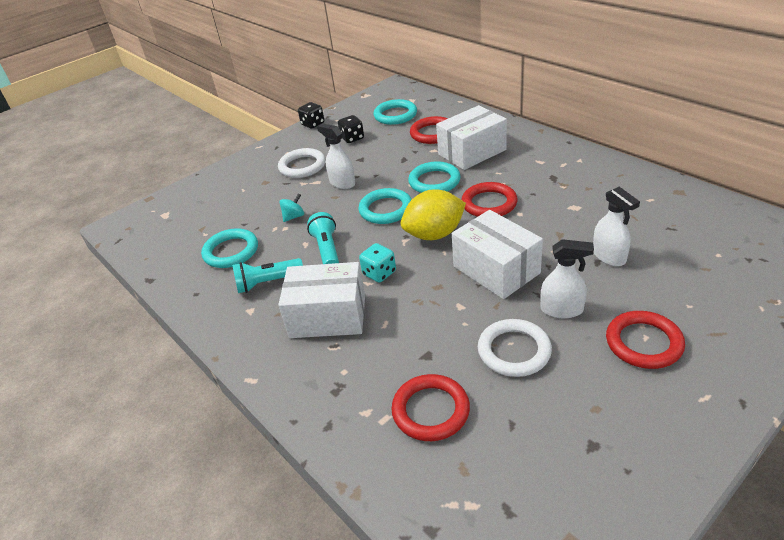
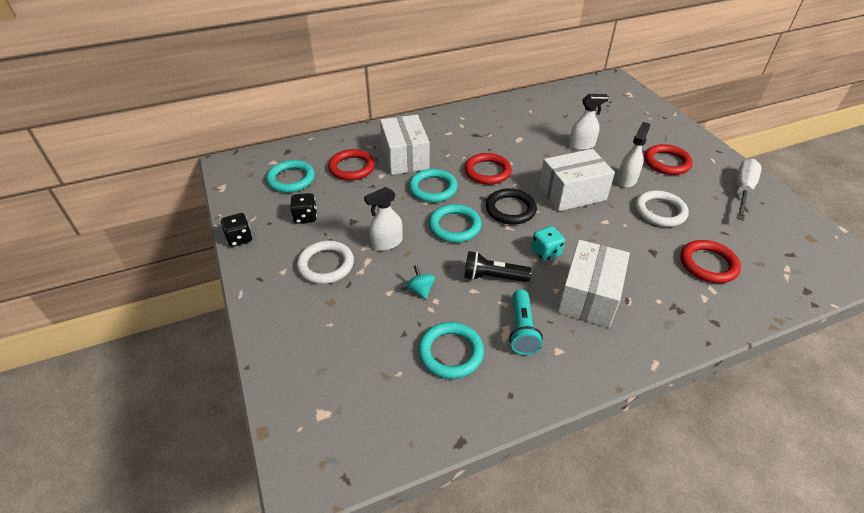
camera: 75 degrees left, 5 degrees up
(327, 250) = (493, 277): turquoise flashlight -> black flashlight
(434, 234) = (510, 209): yellow lemon -> black ring
(641, 441) = (742, 191): none -> white screwdriver

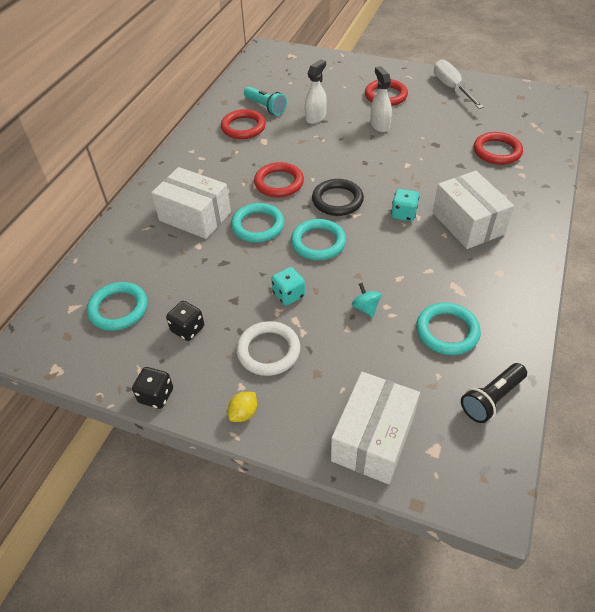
camera: 45 degrees left, 5 degrees up
(262, 286) = (244, 413): none -> yellow lemon
(352, 167) = (161, 257): red ring -> red ring (243, 127)
(386, 243) = (288, 295): white spray bottle -> turquoise dice
(420, 290) = (365, 308): turquoise spinning top -> turquoise spinning top turned 45 degrees clockwise
(493, 277) = (397, 258): black flashlight -> black flashlight (491, 399)
(522, 330) = (463, 278): turquoise flashlight -> turquoise flashlight (265, 107)
(572, 193) = (360, 158): white box -> white box (373, 438)
(660, 211) = (428, 134): white ring -> none

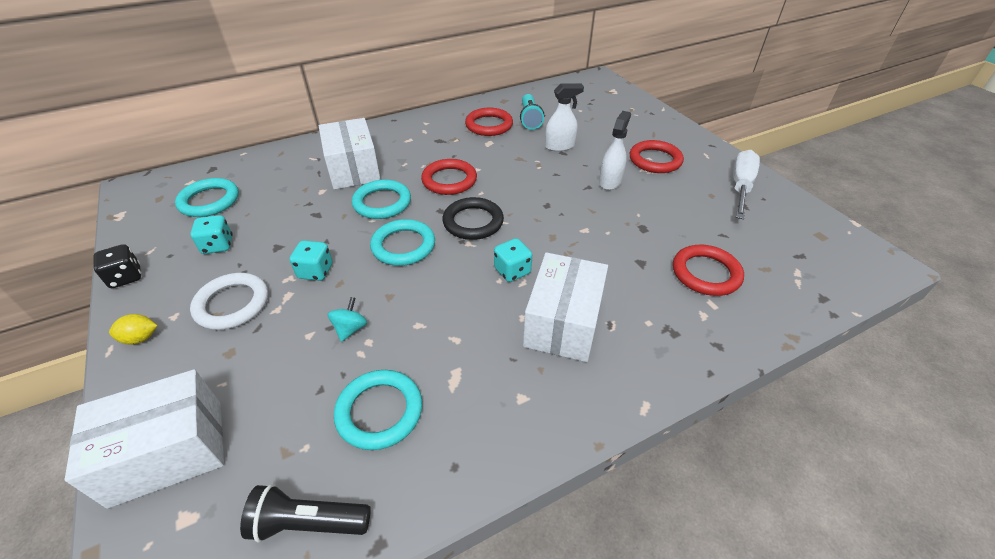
camera: 40 degrees right, 5 degrees down
(188, 329) = (218, 245): black dice -> turquoise dice

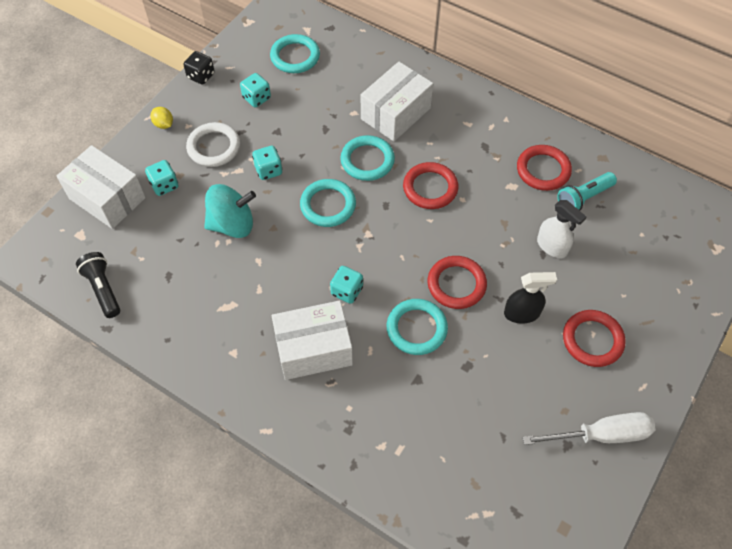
camera: 60 degrees right, 15 degrees up
(226, 374) = (164, 185): none -> turquoise dice
(350, 329) = (232, 224): turquoise spinning top -> turquoise spinning top, size x2.04
(379, 411) = (182, 280): turquoise ring -> turquoise ring (416, 328)
(473, 222) = (387, 235): black ring -> none
(610, 181) = (522, 313): white spray bottle -> black spray bottle
(706, 273) = (435, 435): red ring -> red ring (456, 284)

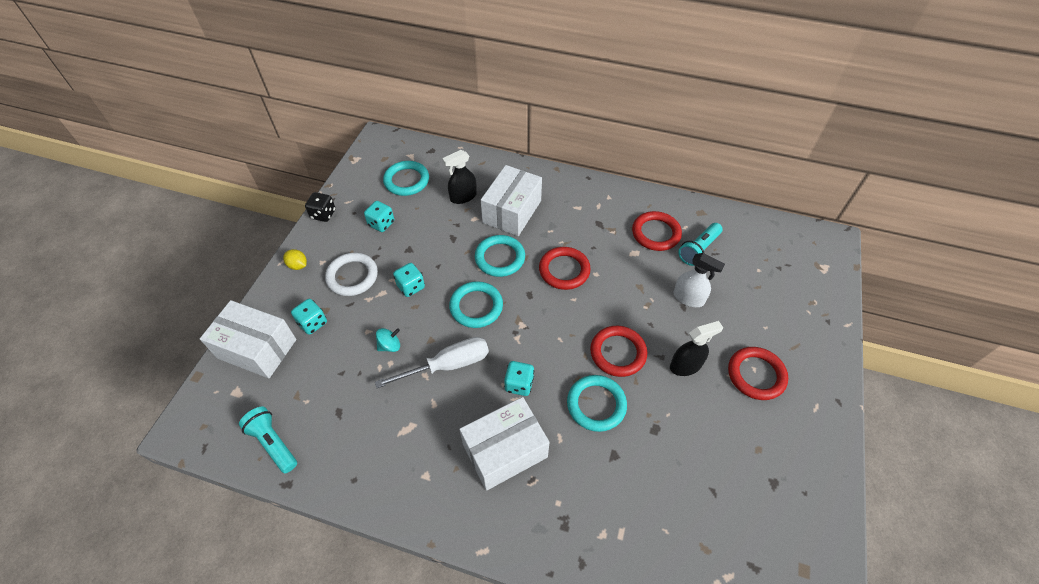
camera: 15 degrees left, 5 degrees down
(103, 289) = (273, 443): black flashlight -> turquoise flashlight
(232, 224) = (390, 345): turquoise spinning top -> turquoise spinning top, size x0.49
(349, 86) = (463, 197): none -> black spray bottle
(601, 435) = (800, 464): white screwdriver -> white screwdriver (448, 365)

